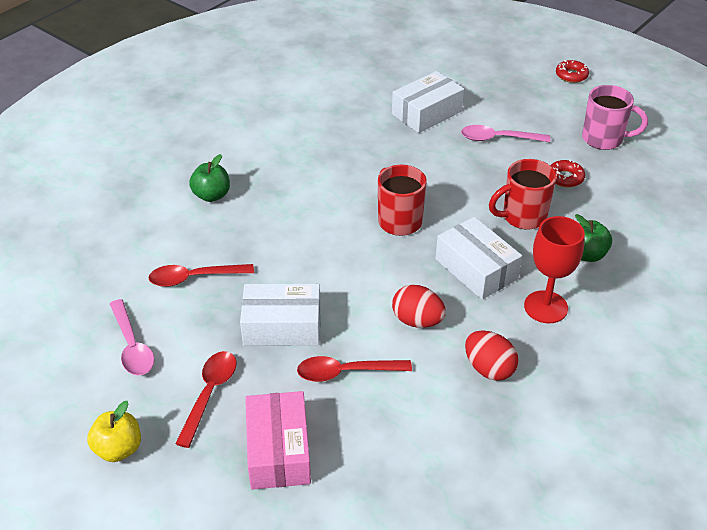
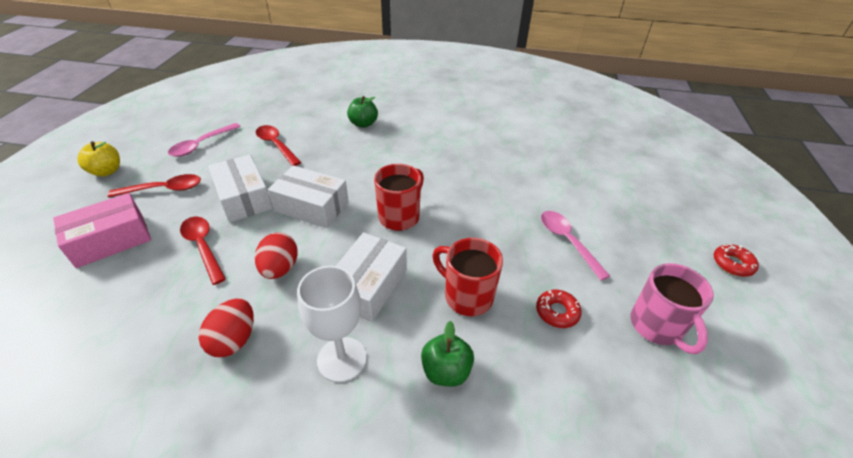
camera: 60 degrees right, 0 degrees up
(427, 113) = (555, 186): white box -> white box (311, 206)
(545, 307) = (342, 359): red goblet -> white goblet

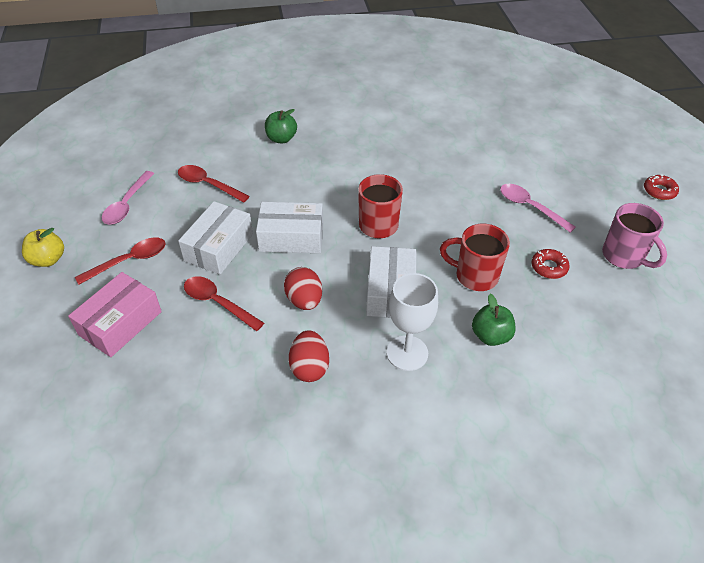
camera: 20 degrees left, 5 degrees up
(243, 198) = (219, 247): white box -> white box turned 75 degrees clockwise

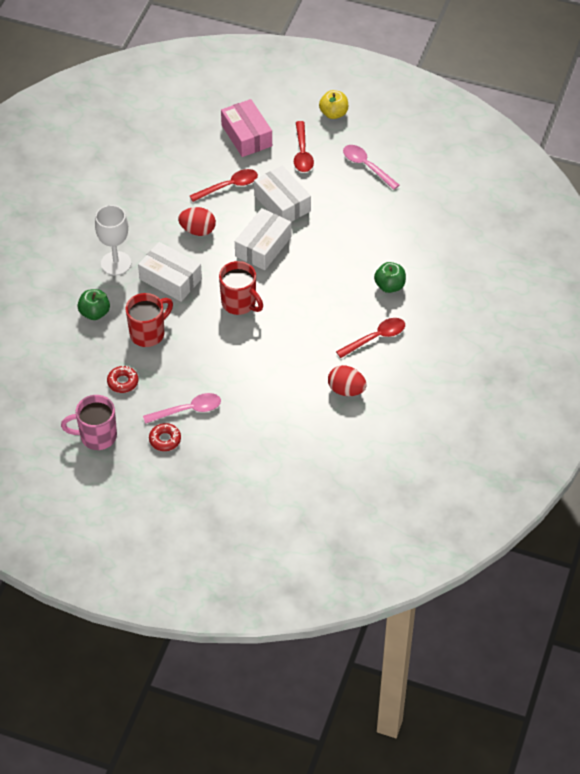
camera: 120 degrees right, 5 degrees up
(208, 185) = (358, 219): red spoon -> red spoon (375, 338)
(309, 367) = (143, 212): red egg -> red egg (346, 390)
(659, 191) = (139, 516): red donut -> red donut (165, 440)

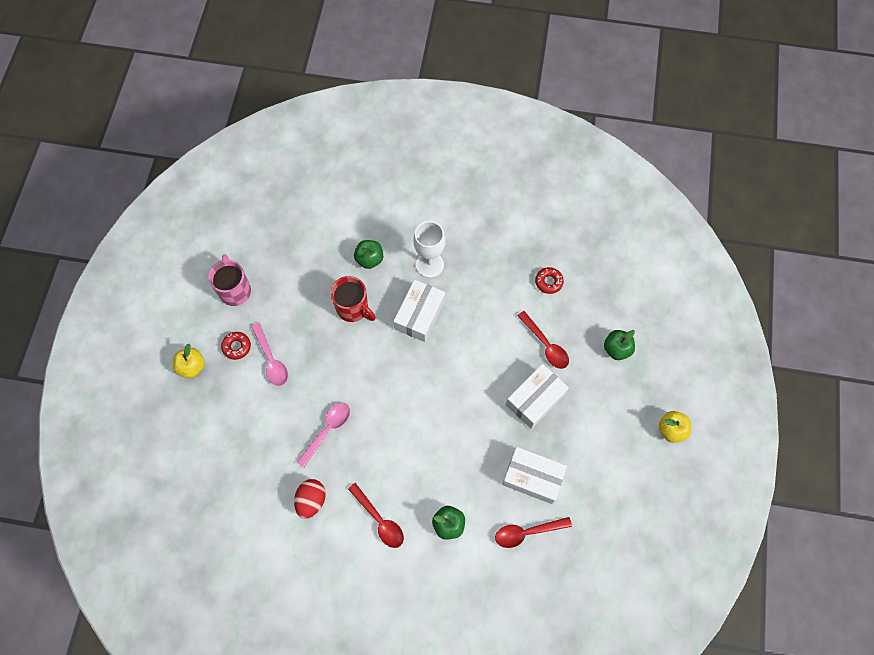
camera: 80 degrees right, 15 degrees up
(123, 382) = (296, 299): red donut -> red donut (548, 282)
(178, 482) = (192, 367): none -> yellow apple
(197, 230) = (483, 327): red egg -> none
(239, 303) = (401, 382): red mug -> none
(246, 135) = (616, 349): pink box -> green apple
(263, 246) = (475, 391): white box -> white box (532, 477)
(302, 153) = (607, 407): red spoon -> red spoon (527, 532)
(367, 166) = (605, 476): pink spoon -> pink spoon (327, 431)

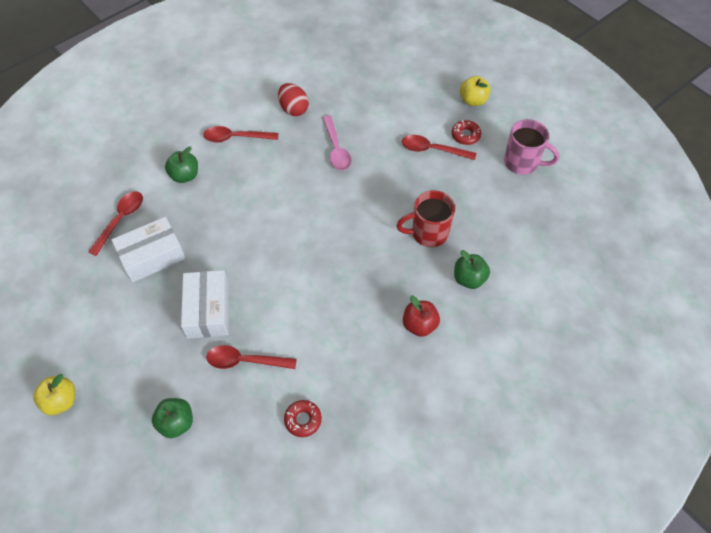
camera: 130 degrees right, 10 degrees down
(271, 359) = (433, 150): pink spoon -> red spoon
(420, 315) = (375, 279): white box -> none
(429, 264) = (419, 325): white goblet -> red apple

